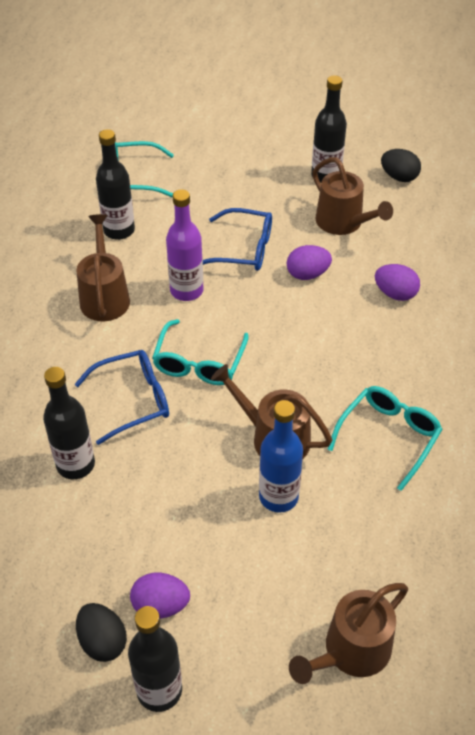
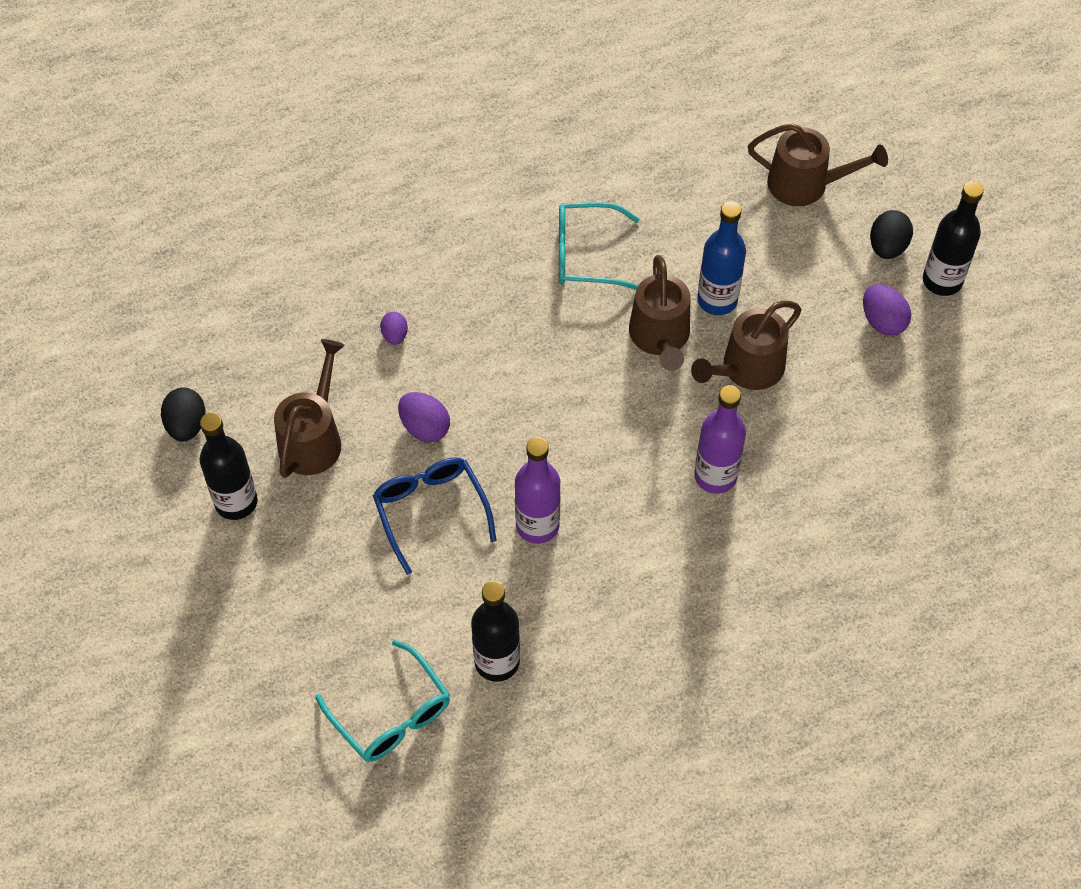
camera: 125 degrees left, 10 degrees up
(75, 464) = (821, 472): black bottle -> none
(103, 641) = (944, 340): black egg -> black egg (887, 247)
(104, 296) = (608, 599): brown watering can -> brown watering can (747, 369)
(133, 400) = (715, 476): blue glasses -> purple bottle
(199, 362) = (624, 450): turquoise glasses -> none
(395, 294) = (395, 335): purple egg -> purple egg, size x0.64

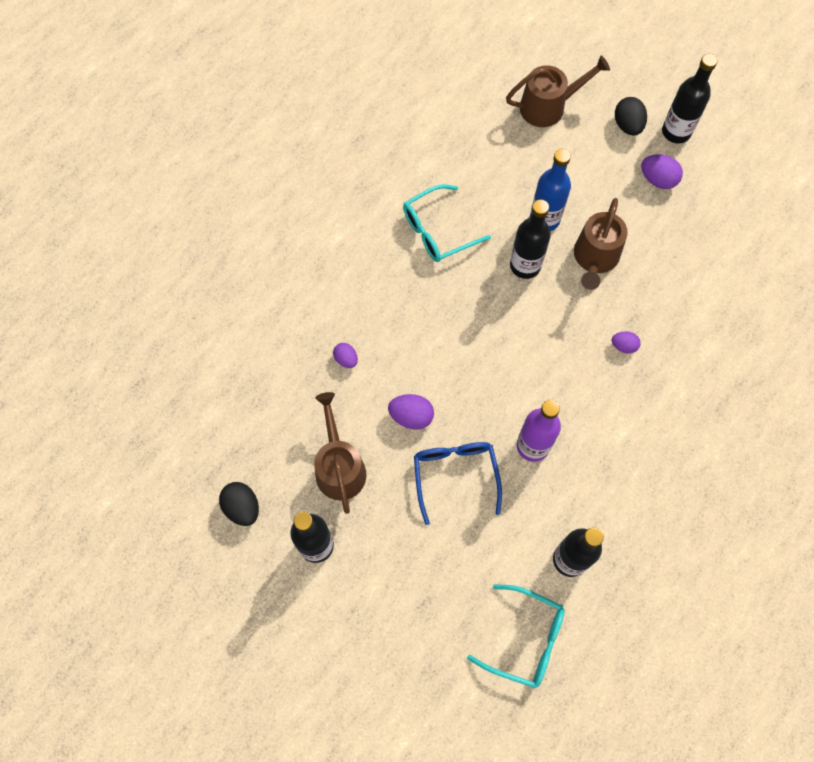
camera: 30 degrees left, 10 degrees up
(431, 511) = (455, 475): blue glasses -> blue glasses turned 45 degrees clockwise
(660, 337) = (525, 265): brown watering can -> black bottle
(715, 476) = (623, 346): purple bottle -> purple egg

